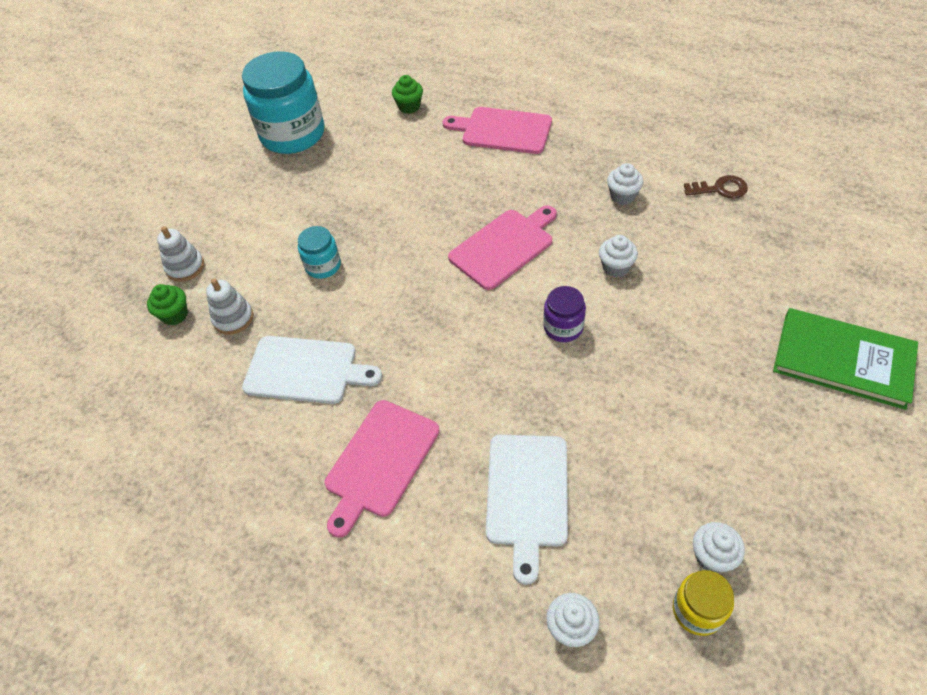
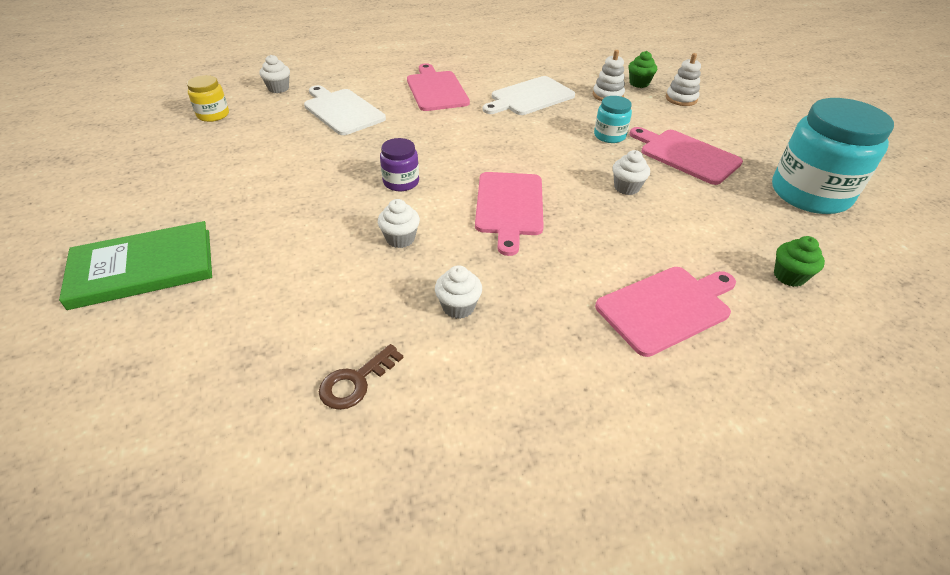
camera: 130 degrees right, 10 degrees down
(305, 209) = (686, 155): none -> pink cutting board
(712, 556) = (214, 132): white cupcake -> white cupcake (626, 187)

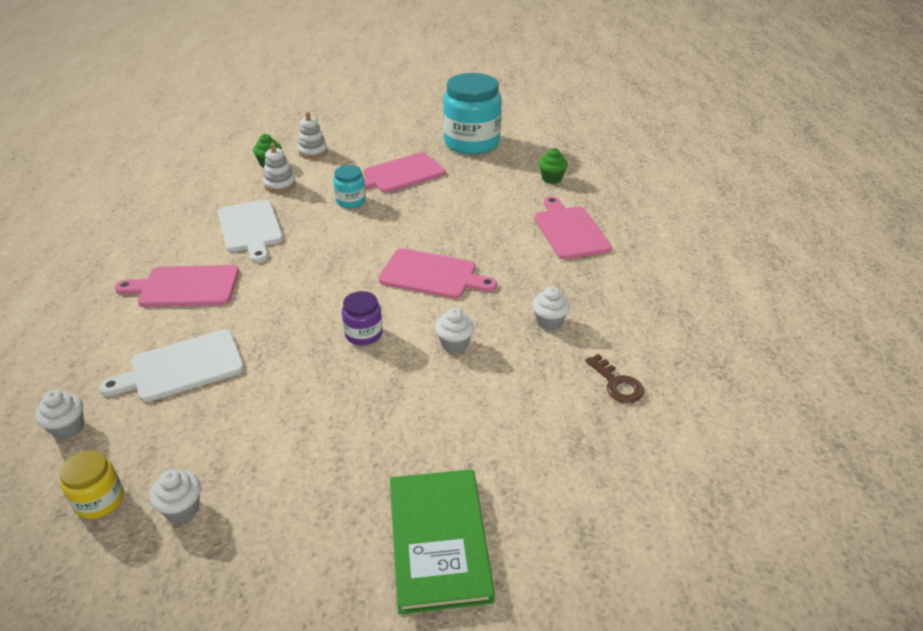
camera: 75 degrees left, 5 degrees down
(626, 187) = (431, 212): white cupcake -> white cupcake (182, 509)

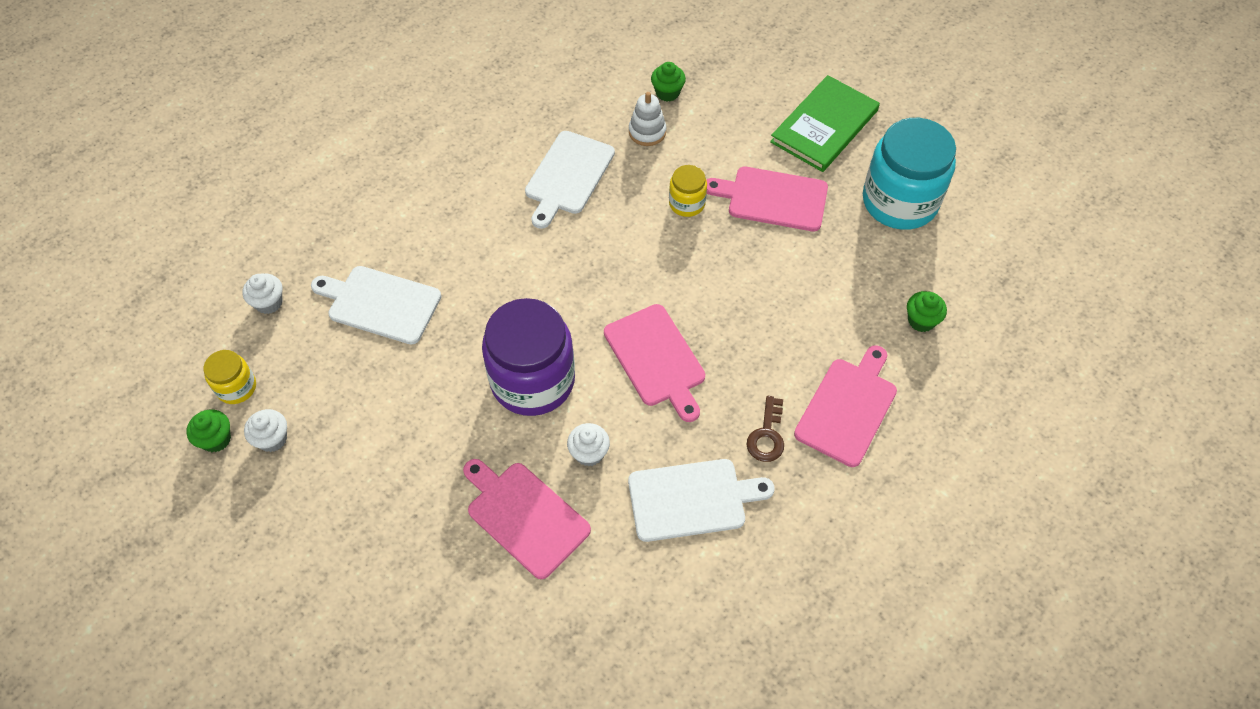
camera: 45 degrees right, 20 degrees up
(120, 549) = (216, 439): none -> green cupcake
(185, 287) = (456, 213): pink cutting board -> pink cutting board (524, 516)
(313, 152) = (724, 102): white stacking toy -> none
(351, 201) = (687, 203): turquoise jar -> yellow jar
(363, 334) = (532, 380): purple jar -> purple jar, size x2.10
(438, 541) = (387, 617): green book -> green book (824, 126)
(549, 322) = (692, 499): white cupcake -> white cutting board
(617, 384) = (667, 613): brown key -> brown key (767, 435)

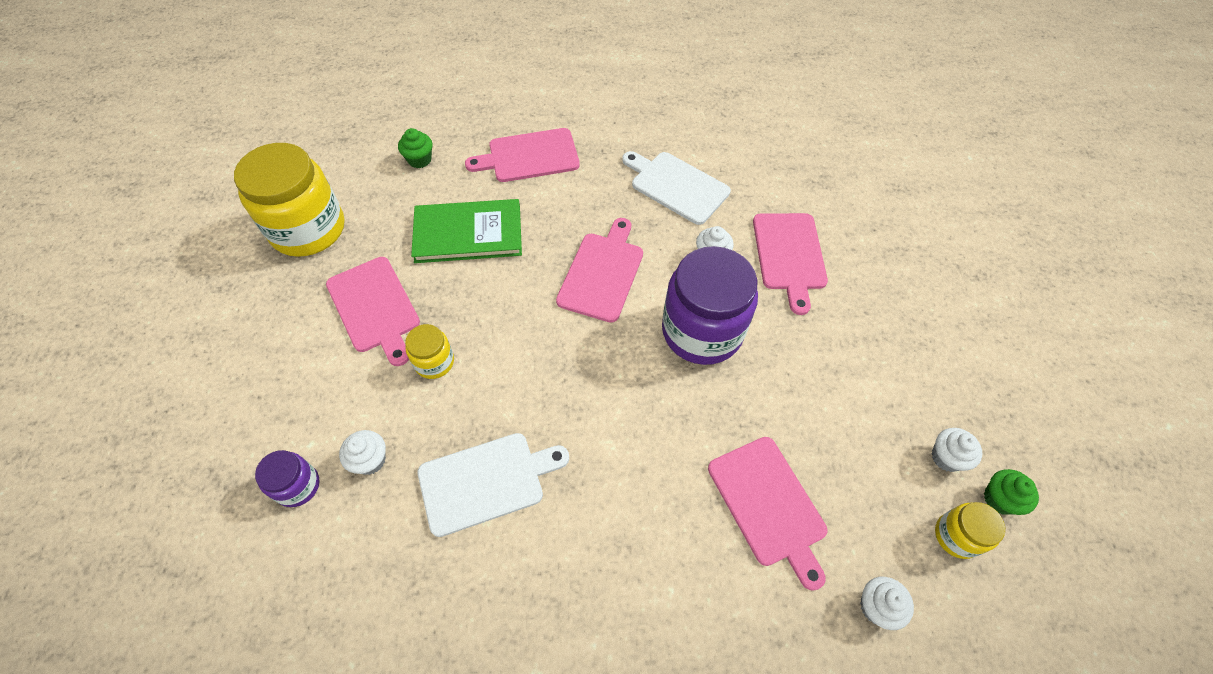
camera: 135 degrees left, 0 degrees up
(380, 304) = (769, 505): white cutting board -> pink cutting board
(647, 132) = (370, 460): white stacking toy -> white cupcake
(667, 93) = (297, 486): green cupcake -> purple jar
(767, 435) = (593, 180): brown key -> none
(824, 126) = (251, 327): green book -> green book (468, 234)
(899, 201) = (308, 229): turquoise jar -> yellow jar

